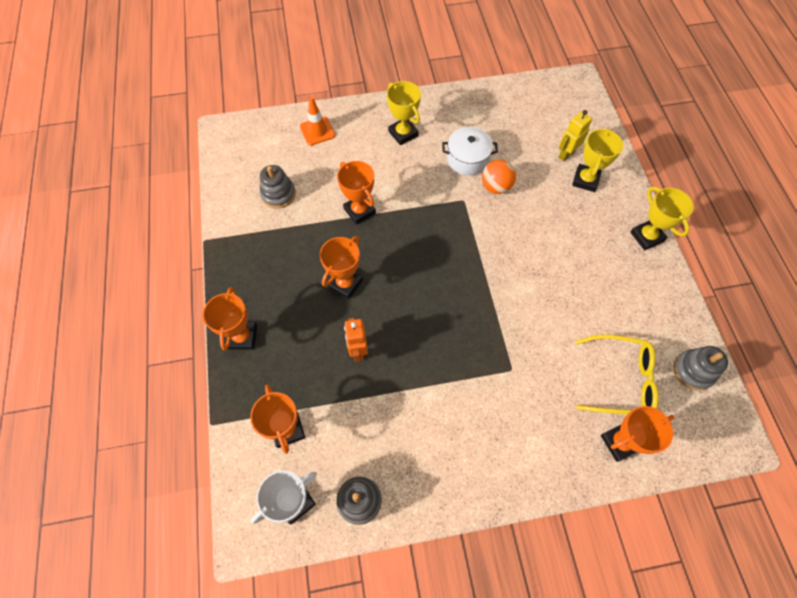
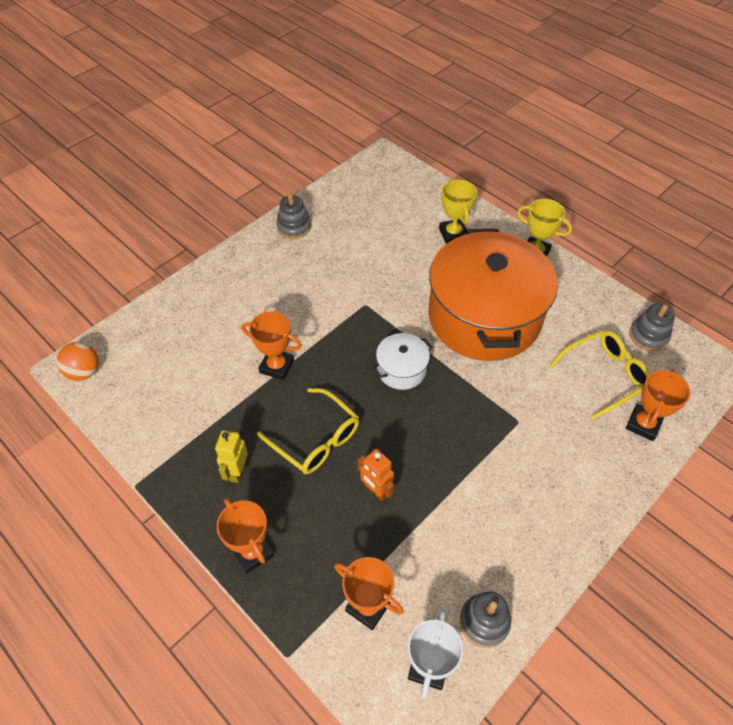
camera: 35 degrees left, 10 degrees down
(278, 194) = (181, 396): grey stacking toy -> grey stacking toy (294, 227)
(317, 131) = (175, 316): orange traffic cone -> none
(345, 283) = (316, 439): orange trophy -> yellow glasses
(403, 133) = (263, 276): yellow trophy -> none
(467, 159) = (341, 268): white pot -> white pot (401, 369)
(496, 187) = (384, 278): orange ball -> orange ball (84, 372)
(554, 266) = (484, 317): none -> orange pot
(566, 154) = (421, 221): yellow robot -> yellow robot (237, 471)

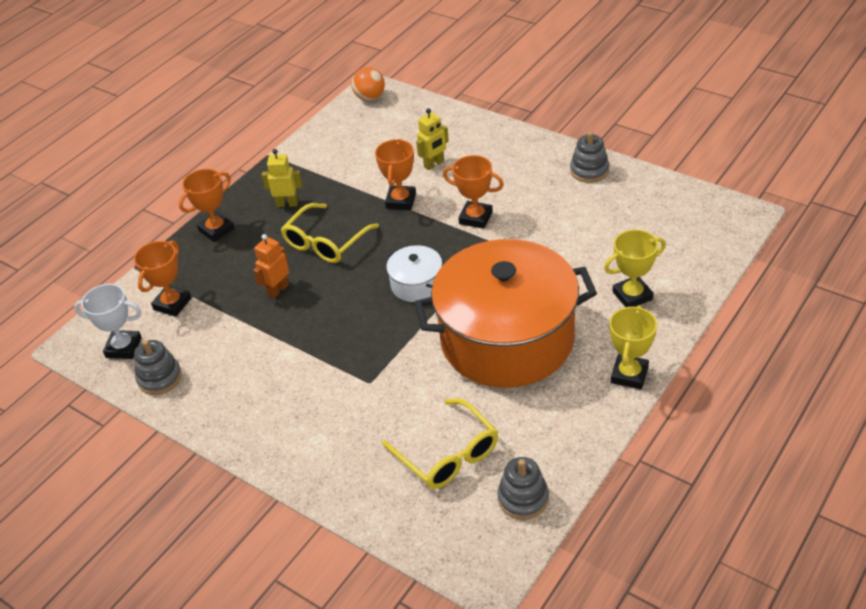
camera: 85 degrees right, 10 degrees down
(232, 332) = (434, 164): none -> yellow robot
(643, 424) = (385, 493): orange trophy -> orange trophy (475, 218)

